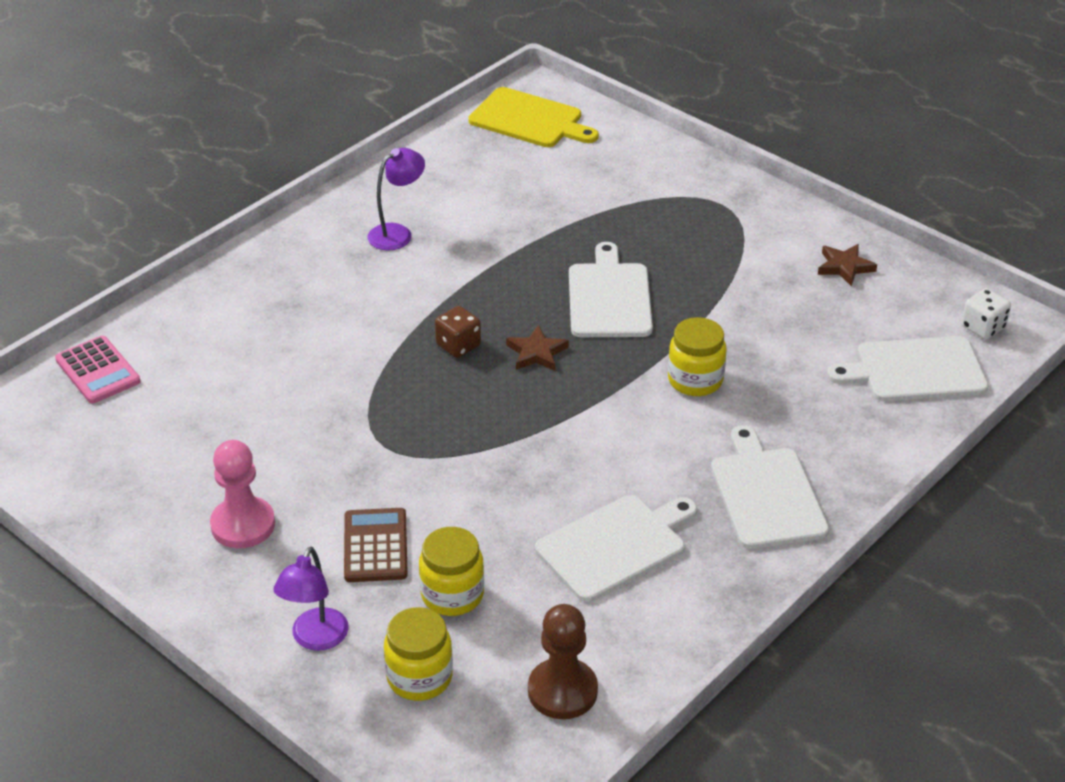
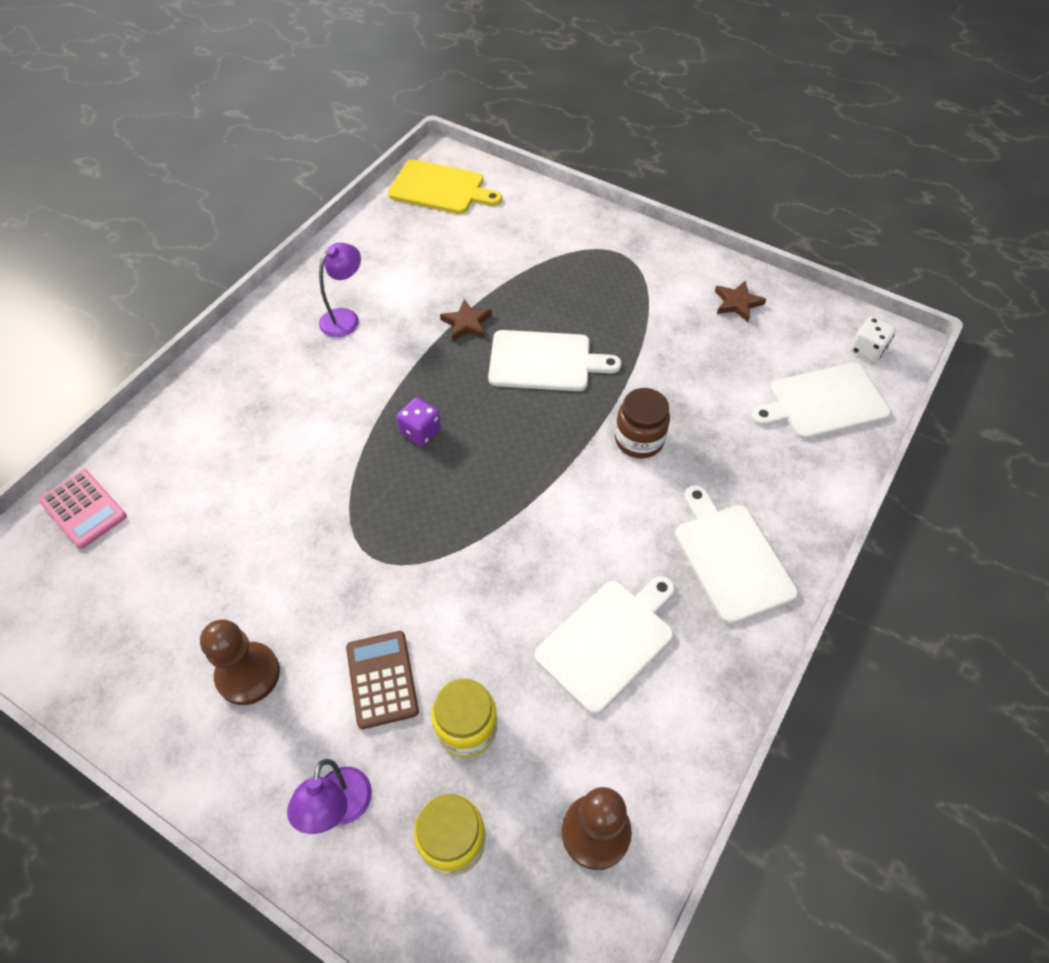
camera: 10 degrees left, 15 degrees up
(243, 525) = (248, 674): pink pawn -> brown pawn
(458, 345) = (420, 431): brown dice -> purple dice
(536, 353) = (492, 430): brown star -> brown star (466, 323)
(609, 297) = (545, 361): white cutting board -> white cutting board turned 105 degrees clockwise
(695, 380) = (639, 440): yellow jar -> brown jar

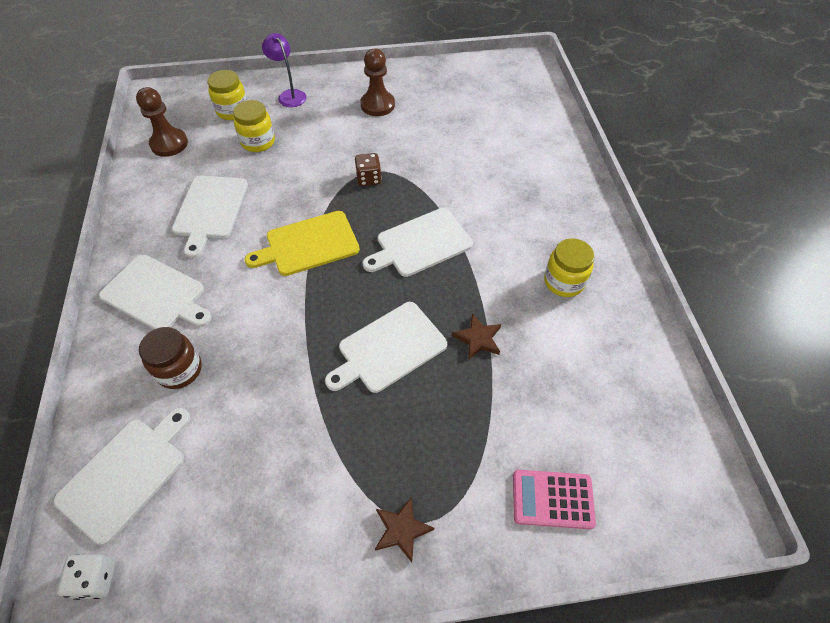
camera: 140 degrees right, 0 degrees up
(84, 509) = (538, 107): pink calculator -> pink calculator (552, 499)
(345, 318) = (564, 282): purple lamp -> yellow jar
(382, 679) = (315, 135): brown calculator -> none
(388, 550) = (369, 178): none -> brown dice
(420, 431) = (421, 244): purple dice -> white cutting board
(440, 188) = (669, 469): yellow cutting board -> yellow cutting board (308, 244)
(639, 440) = (269, 333): brown jar -> brown jar (179, 370)
(737, 303) = (263, 543): brown star -> brown star (401, 530)

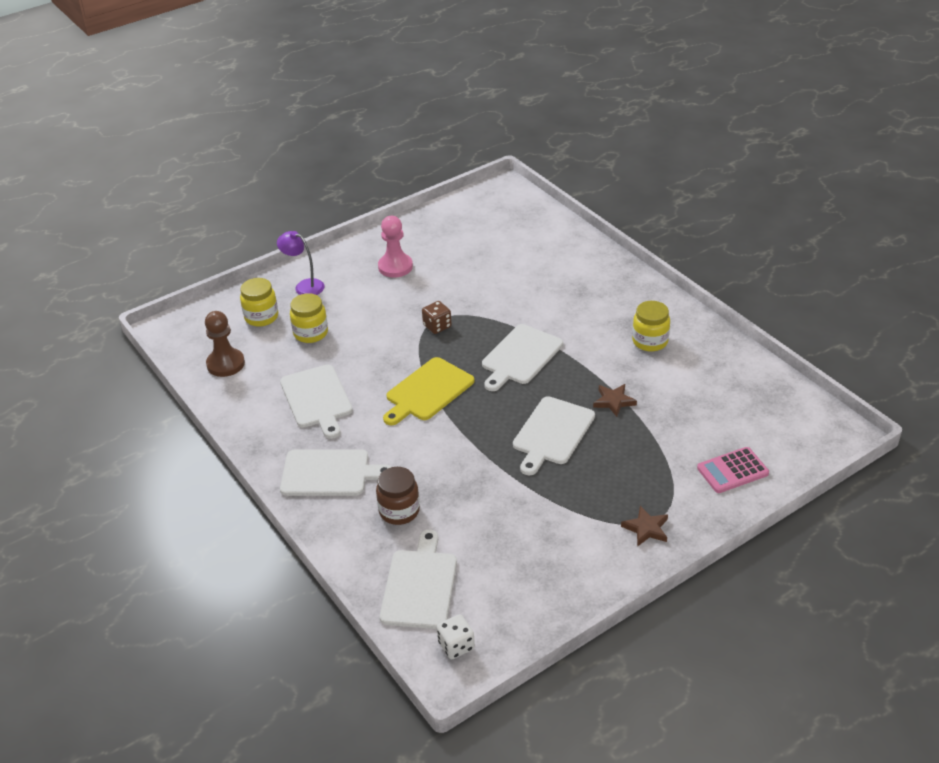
camera: 25 degrees left, 15 degrees down
(377, 105) = (395, 267): brown pawn -> pink pawn

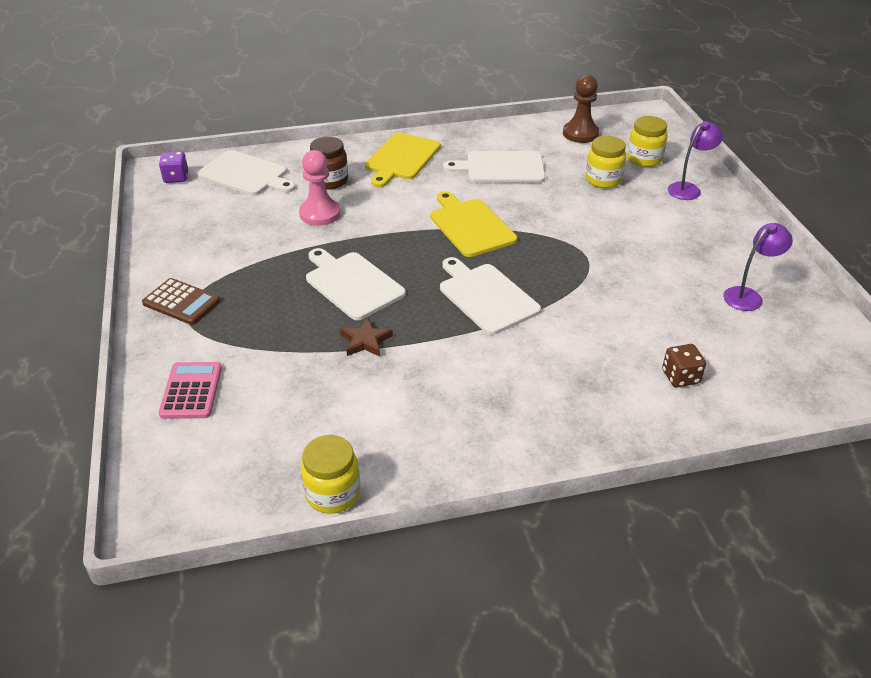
camera: 110 degrees right, 0 degrees up
(329, 473) = (401, 158): white cutting board -> yellow cutting board
(395, 267) = (703, 251): pink pawn -> pink pawn (320, 214)
(437, 326) = (574, 254): brown dice -> brown dice (680, 377)
(441, 242) = (748, 296): none -> purple lamp
(456, 646) = (176, 177): white dice -> purple dice
(646, 528) = (181, 302): brown star -> brown calculator
(650, 341) = (449, 409): yellow jar -> yellow jar (332, 493)

